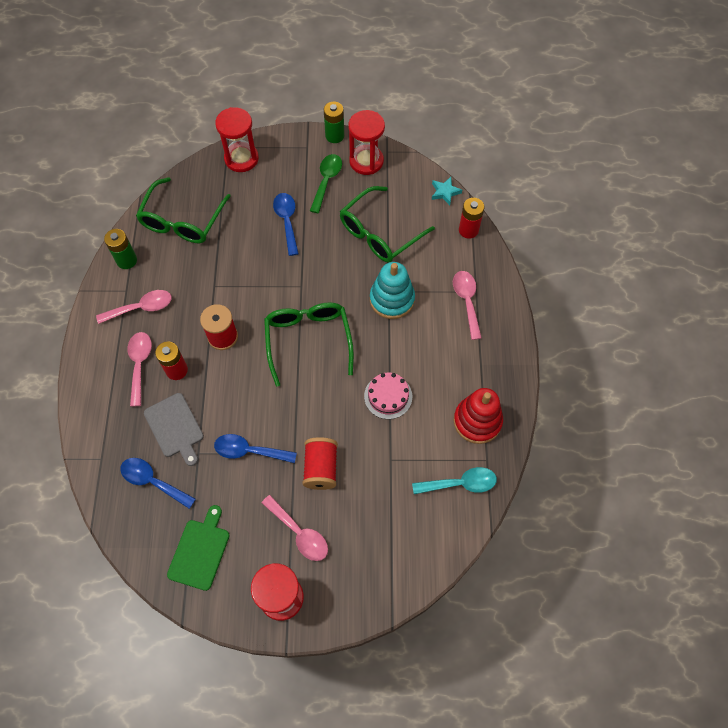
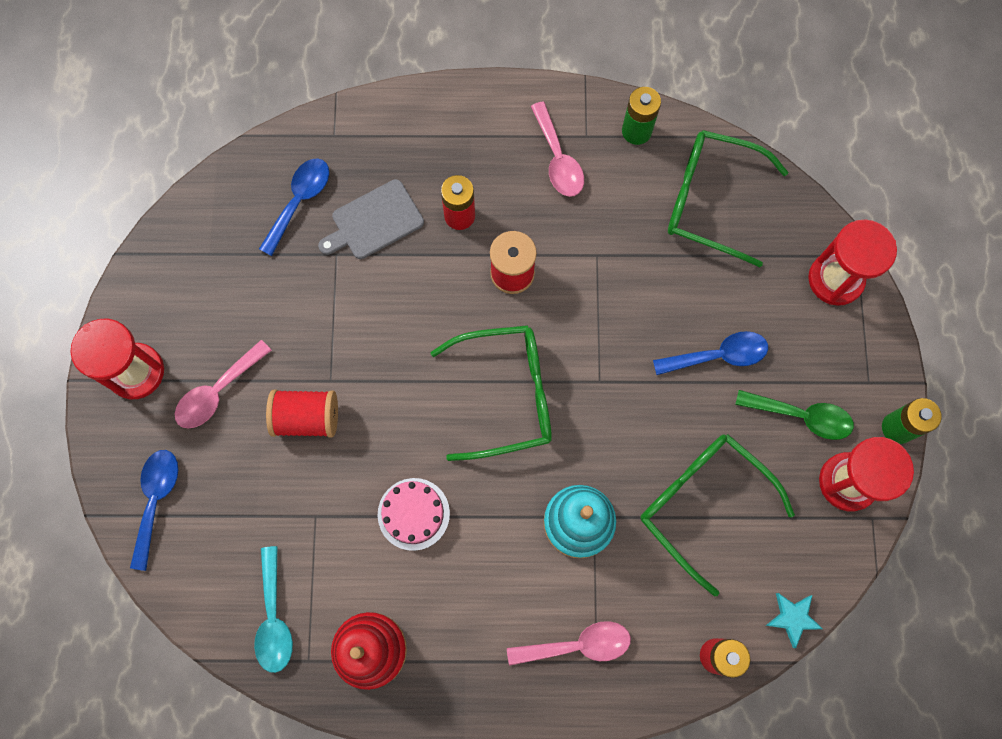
camera: 90 degrees right, 10 degrees up
(140, 364) = (469, 167): pink spoon -> none
(200, 551) = (203, 267): green cutting board -> none
(249, 451) = (336, 320): blue spoon -> blue spoon (156, 500)

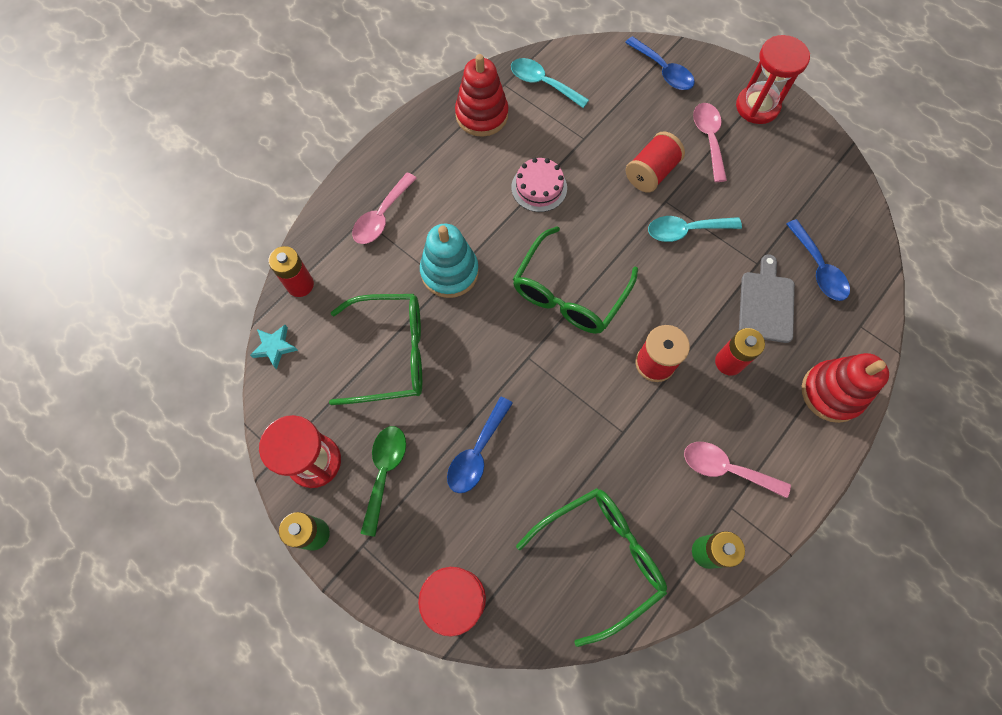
camera: 130 degrees right, 5 degrees down
(350, 339) = (685, 230): none -> turquoise spoon
(420, 122) = (831, 393): none -> red stacking toy
(801, 416) = (384, 472): green spoon -> green spoon turned 135 degrees clockwise

